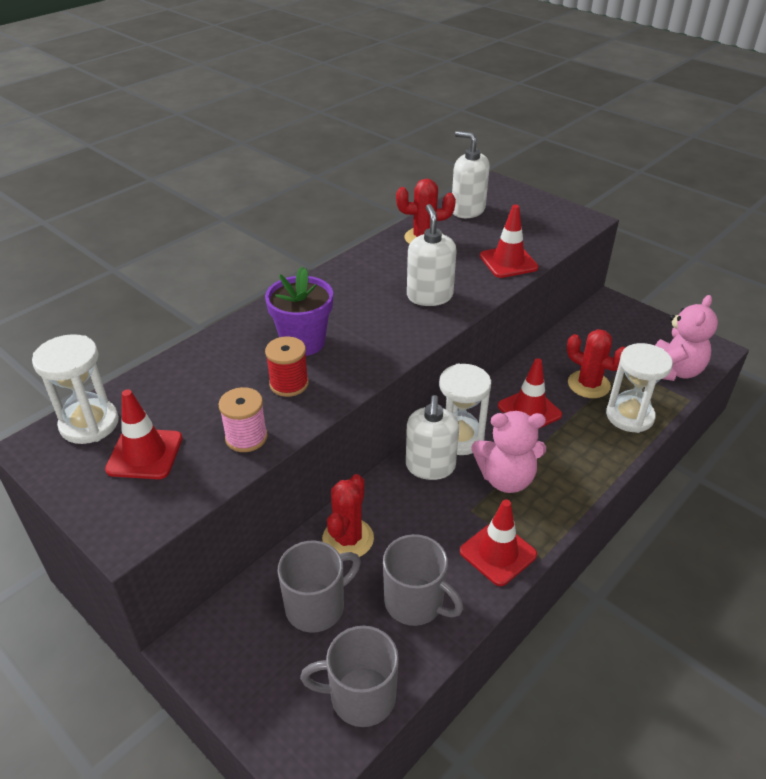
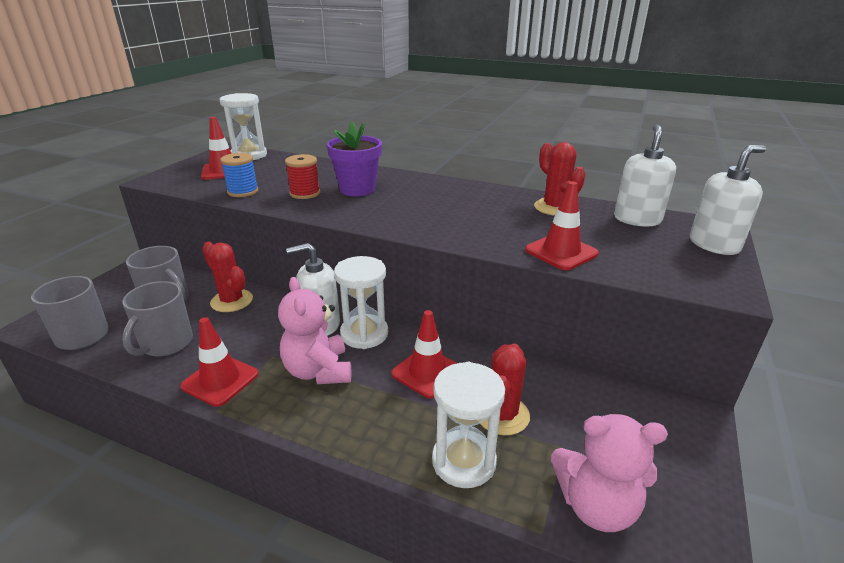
camera: 70 degrees right, 10 degrees down
(246, 437) = (243, 191): pink spool -> blue spool
(348, 539) = (232, 301): red cactus -> red cactus turned 45 degrees clockwise
(429, 296) = (458, 223): white soap dispenser -> white soap dispenser (714, 245)

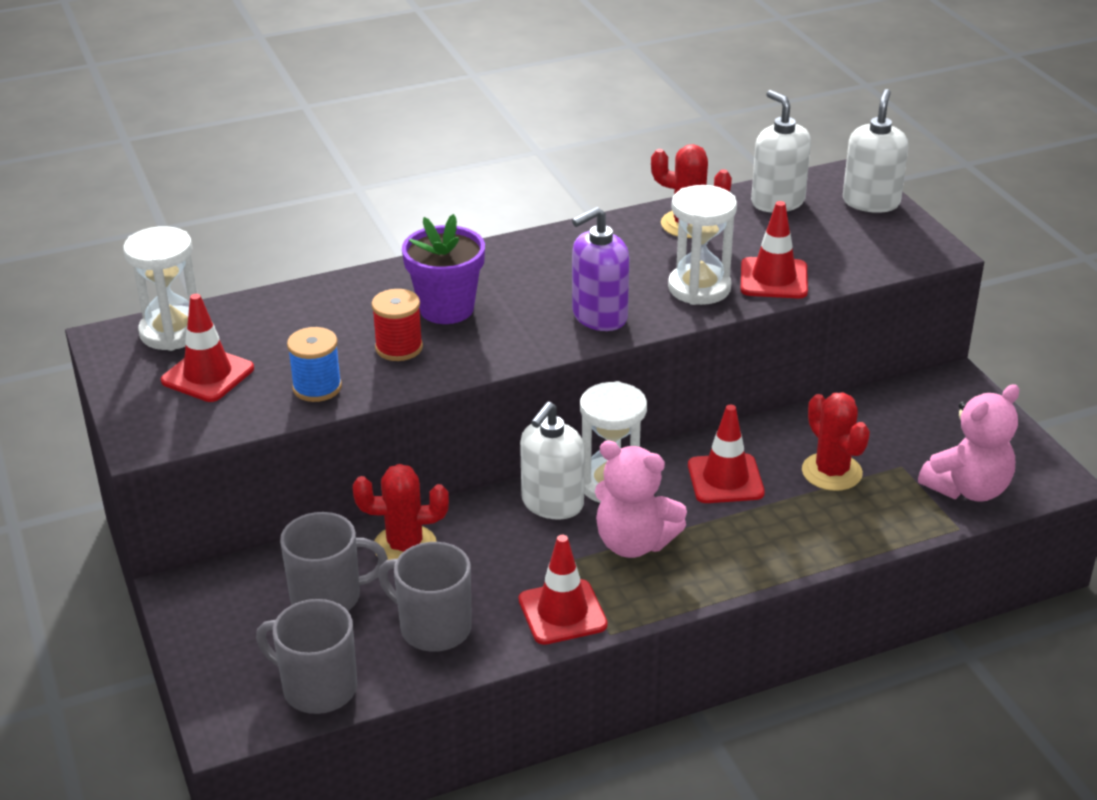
camera: 45 degrees left, 5 degrees up
(166, 343) = (433, 627): grey mug -> grey mug turned 150 degrees clockwise
(418, 223) = (599, 316): none -> purple soap dispenser
(463, 461) = (855, 523): white hourglass -> white hourglass (699, 288)

